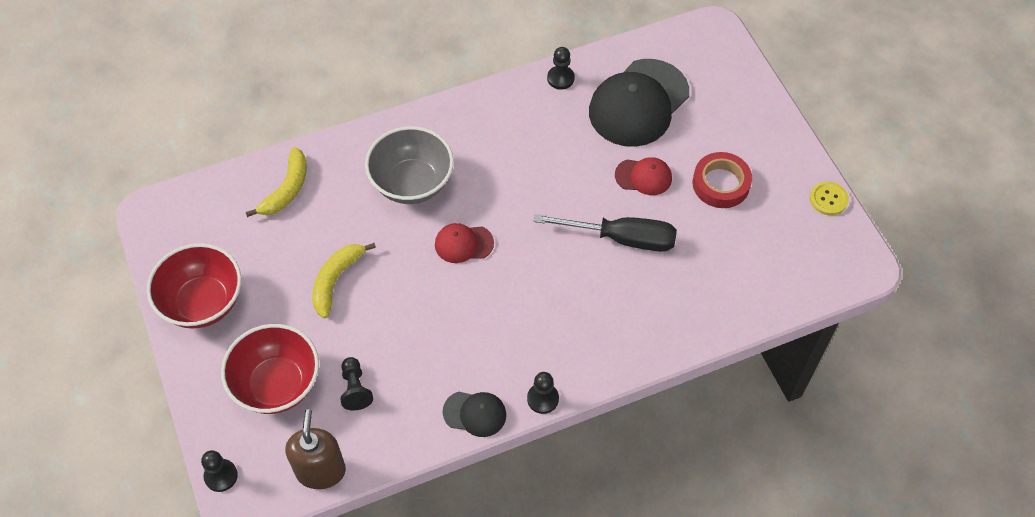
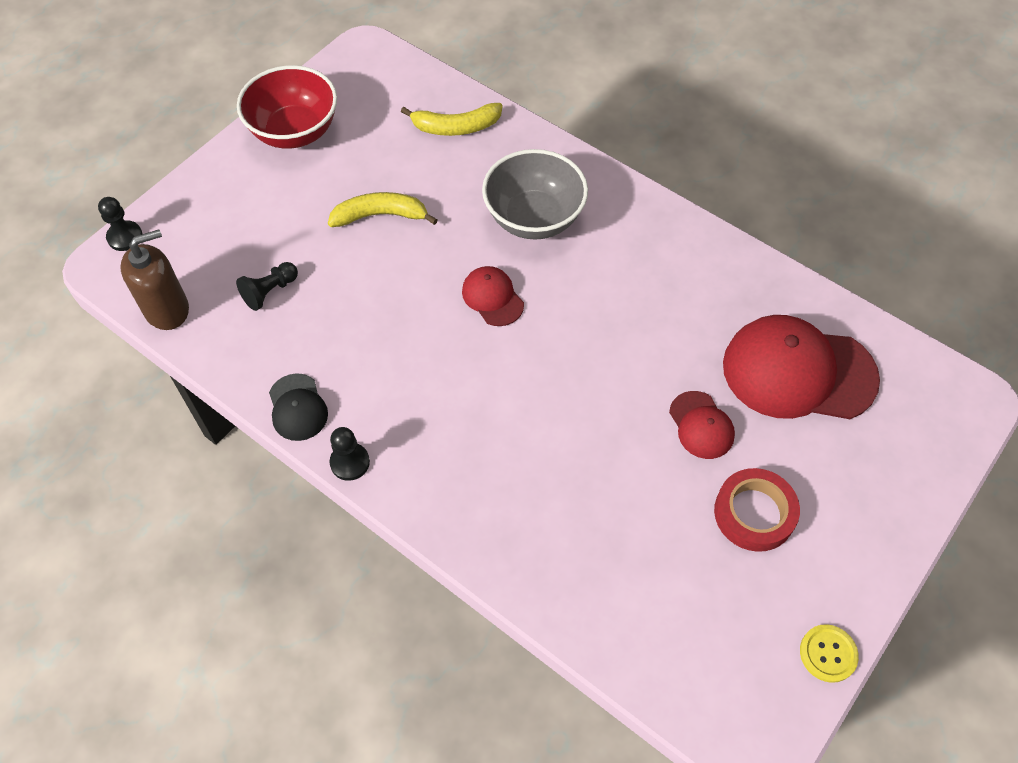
camera: 60 degrees right, 0 degrees up
(277, 384) = (241, 229): red bowl -> none
(560, 78) = (768, 281): black pawn -> none
(622, 238) = (602, 443): black screwdriver -> none
(638, 103) = (798, 372): black cap -> red cap

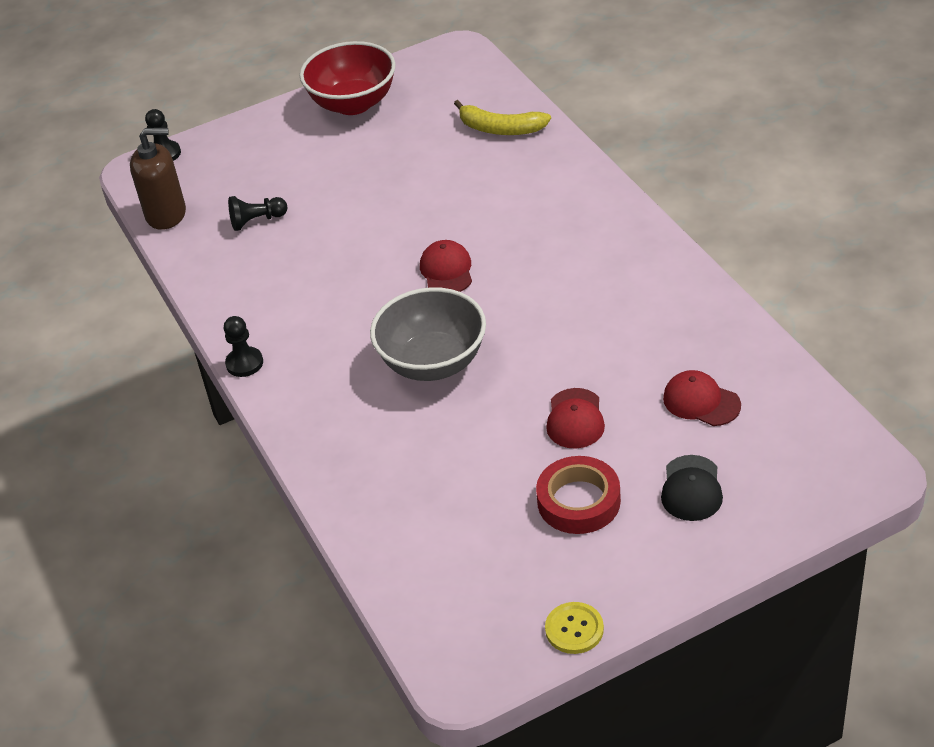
camera: 30 degrees right, 15 degrees down
(297, 407) = (227, 312): black cap -> black cap (691, 489)
(380, 215) = (387, 184): yellow banana -> none
(534, 218) = (526, 217): grey bowl -> grey bowl (433, 363)
(798, 372) = (701, 401): red cap -> red cap, size x0.49

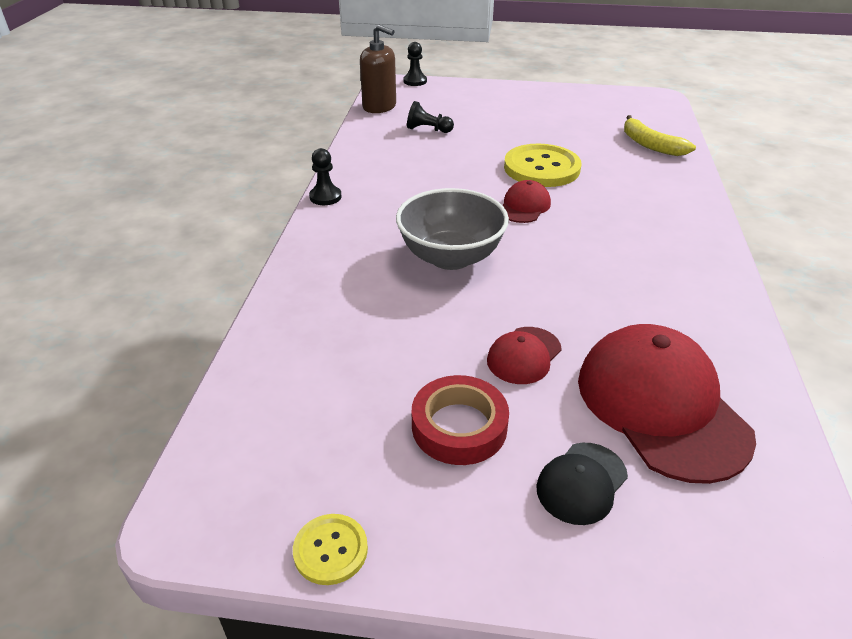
camera: 30 degrees right, 5 degrees down
(353, 103) = (558, 98): red bowl -> none
(422, 214) = (541, 168): none -> yellow button
(701, 401) = (661, 406): red cap -> red cap, size x2.06

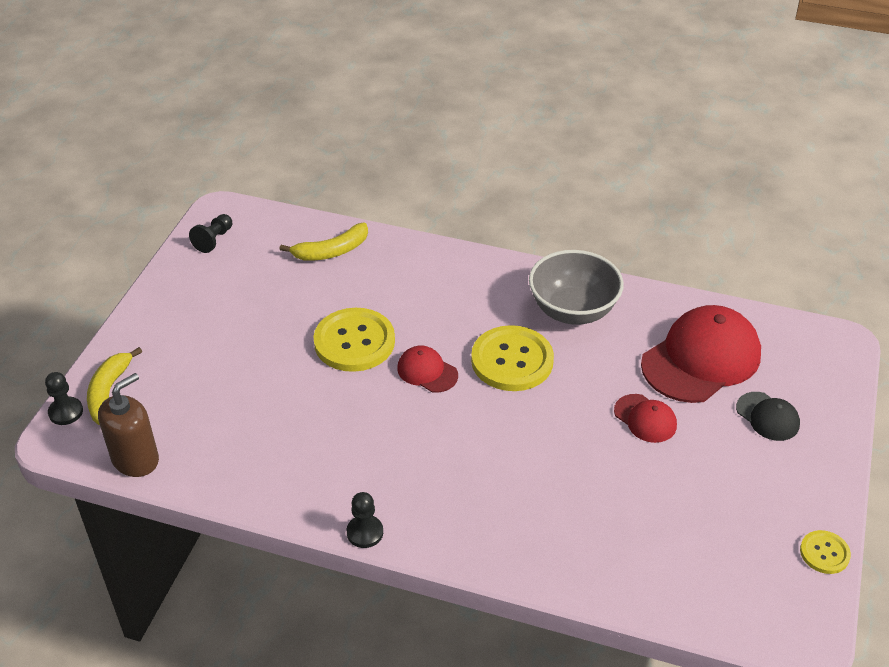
camera: 80 degrees left, 5 degrees up
(428, 130) = (226, 420): black pawn -> black pawn (214, 240)
(437, 90) = (109, 393): none -> yellow banana
(451, 257) = (504, 441): grey bowl -> grey bowl (573, 310)
(459, 426) = (718, 470): red tape -> none
(567, 252) = (512, 360): none -> yellow button
(661, 406) = (701, 359): red cap -> red cap turned 150 degrees clockwise

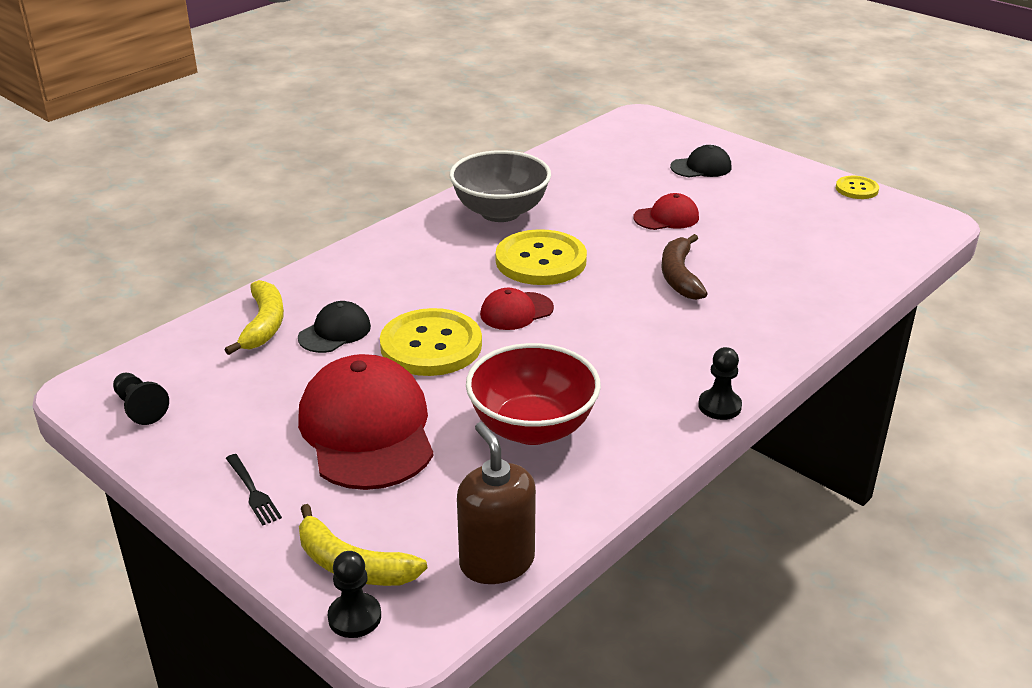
camera: 65 degrees left, 10 degrees down
(157, 323) = (253, 492): none -> black fork
(283, 430) = (532, 428): none -> red bowl
(343, 288) = (335, 332): none -> black cap
(546, 456) = (679, 276): none -> brown banana
(701, 359) = (614, 174): red cap -> red cap (367, 429)

